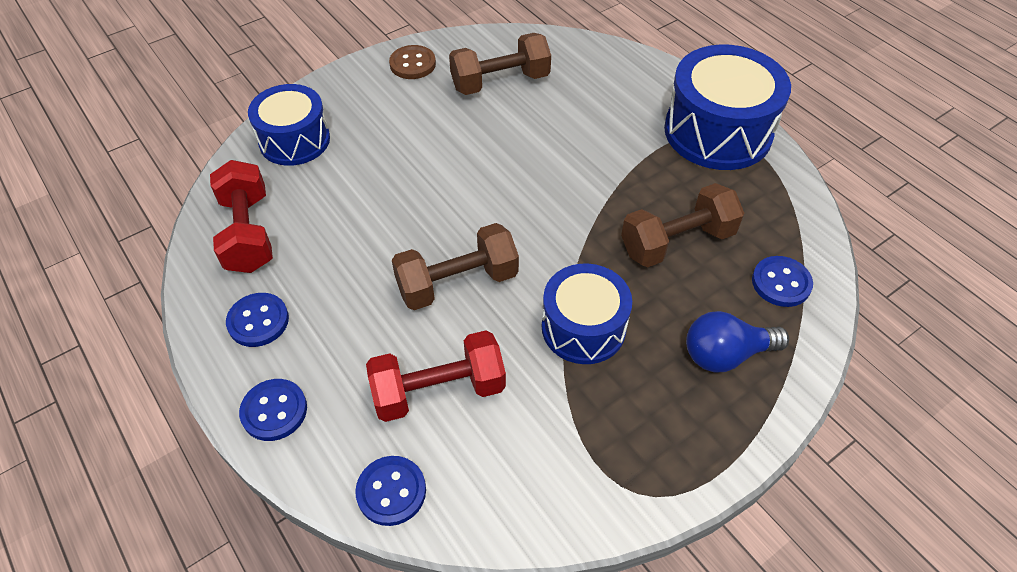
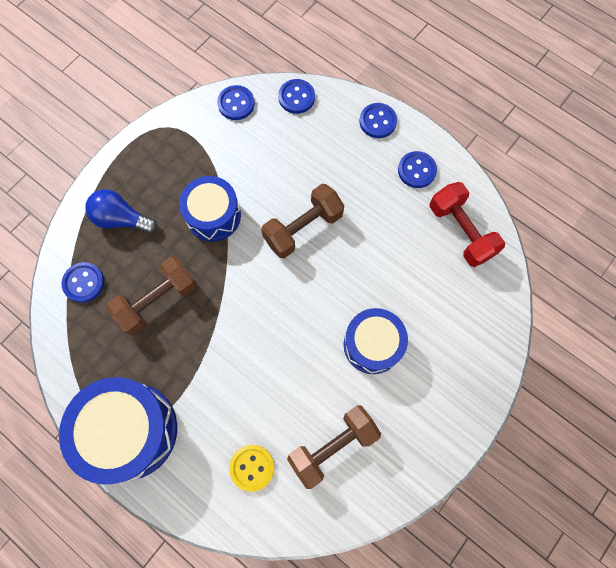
camera: 165 degrees right, 20 degrees up
(294, 140) = (476, 326): blue drum -> blue drum (372, 344)
(412, 64) = (421, 450): brown button -> none
(438, 390) = (290, 154): red dumbbell -> none
(505, 507) = (236, 104): none -> blue button
(588, 83) = (252, 467): none -> yellow button
(726, 354) = (121, 219): blue light bulb -> blue light bulb turned 135 degrees counterclockwise

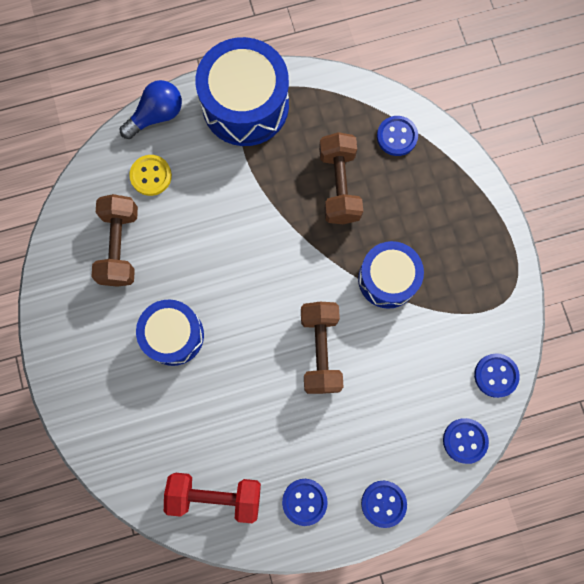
camera: 125 degrees right, 5 degrees up
(121, 219) = (438, 199): blue light bulb -> blue light bulb (156, 115)

